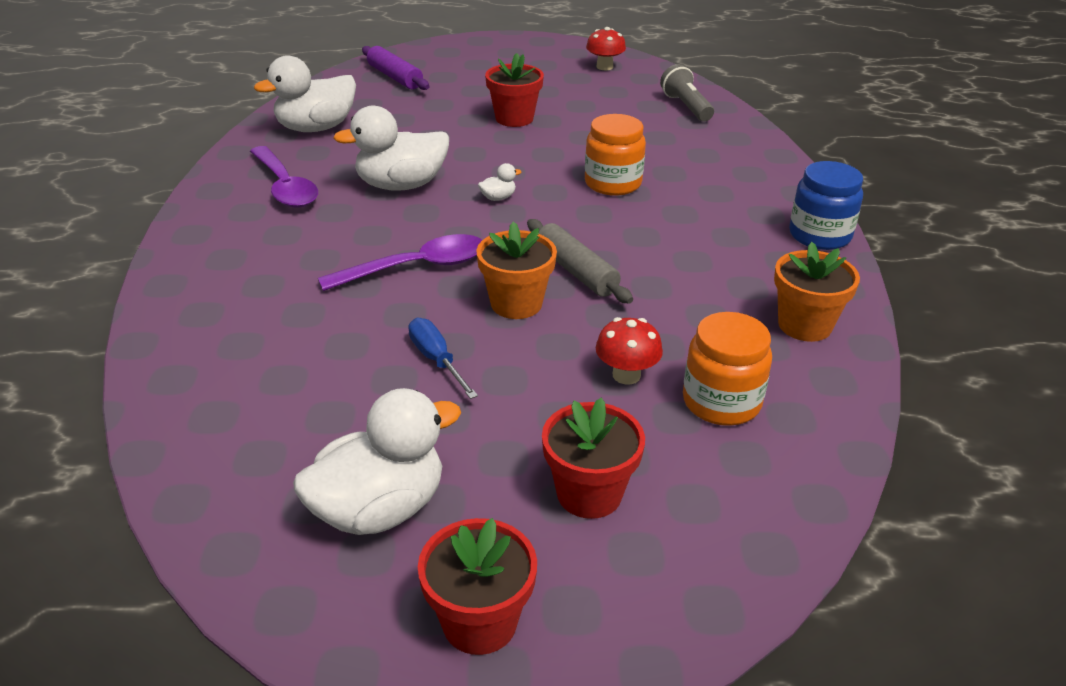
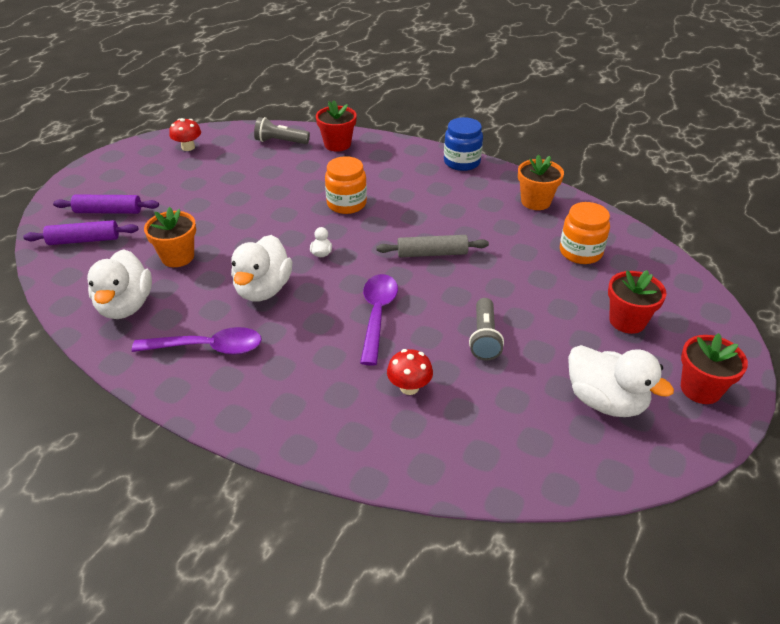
camera: 60 degrees left, 5 degrees up
(379, 509) = (605, 401): white duck -> white duck turned 135 degrees clockwise
(436, 360) = (484, 338): blue screwdriver -> grey flashlight
(450, 71) = (108, 211): none -> purple rolling pin
(514, 118) = (220, 209): red flower pot -> red flower pot (337, 144)
(516, 304) = (448, 288): orange flower pot -> orange flower pot (177, 257)
(626, 375) = (541, 273): red mushroom -> red mushroom (409, 387)

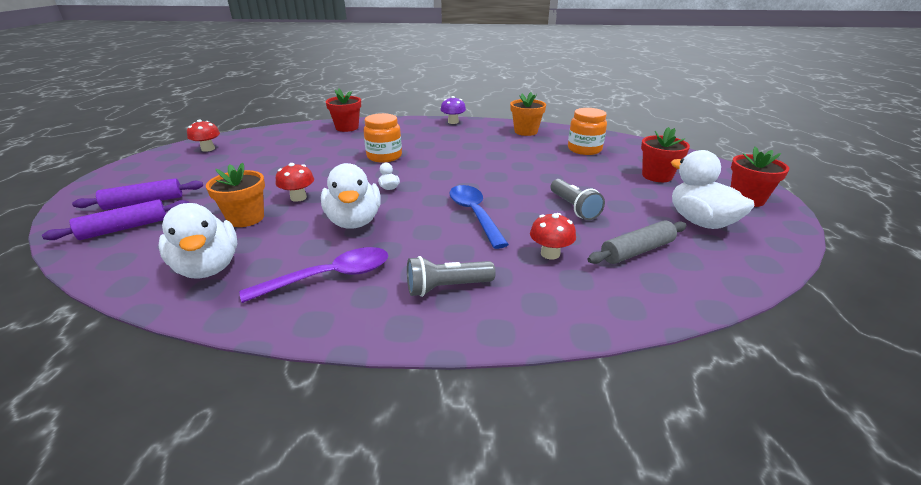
camera: 25 degrees left, 10 degrees down
(233, 243) = (298, 197): none -> red mushroom
(280, 141) = (295, 133): grey flashlight -> grey flashlight (447, 287)
(377, 315) = (474, 214): purple spoon -> blue spoon
(432, 253) = (481, 170): grey rolling pin -> grey rolling pin (637, 251)
(462, 162) = (453, 122): blue jar -> purple mushroom
(605, 401) = (700, 221): white duck -> white duck turned 135 degrees counterclockwise

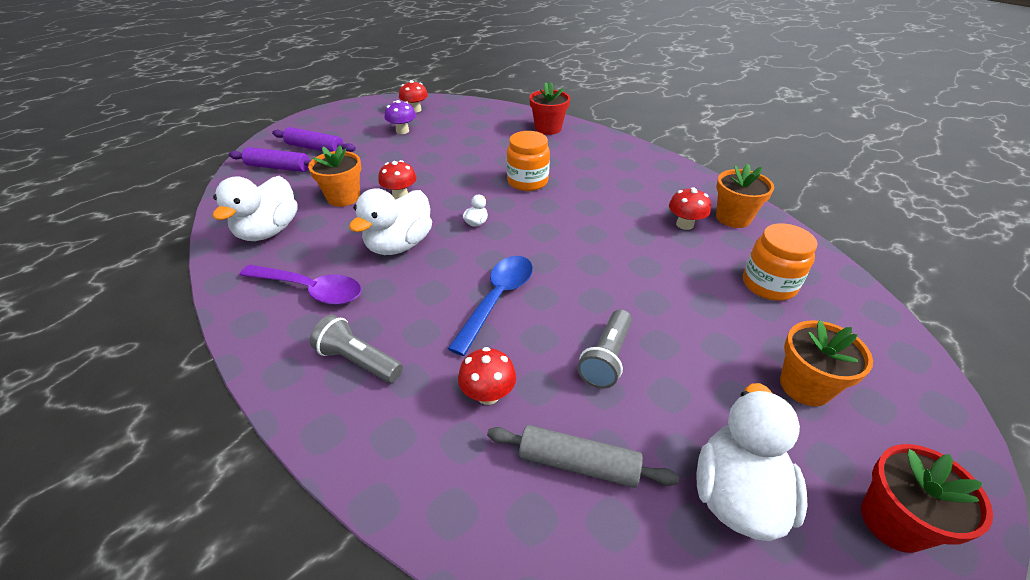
camera: 45 degrees right, 10 degrees up
(453, 122) = (665, 164): purple mushroom -> purple mushroom (402, 131)
(509, 142) = (684, 224): none -> red mushroom
(657, 176) = (805, 386): red flower pot -> orange flower pot

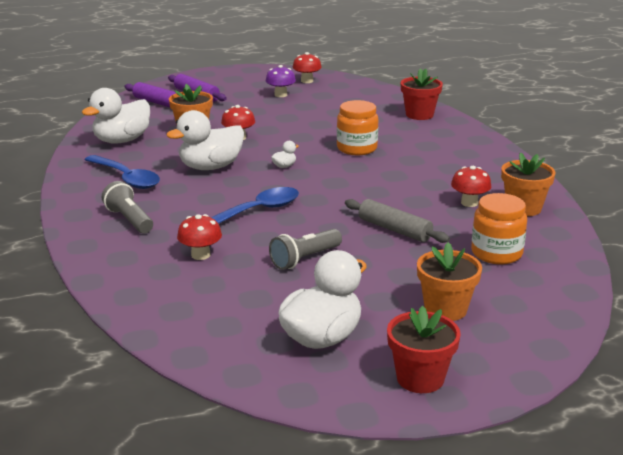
camera: 25 degrees right, 15 degrees down
(311, 290) = (126, 178): purple spoon -> blue spoon
(578, 464) = (228, 298): grey rolling pin -> grey rolling pin (394, 230)

